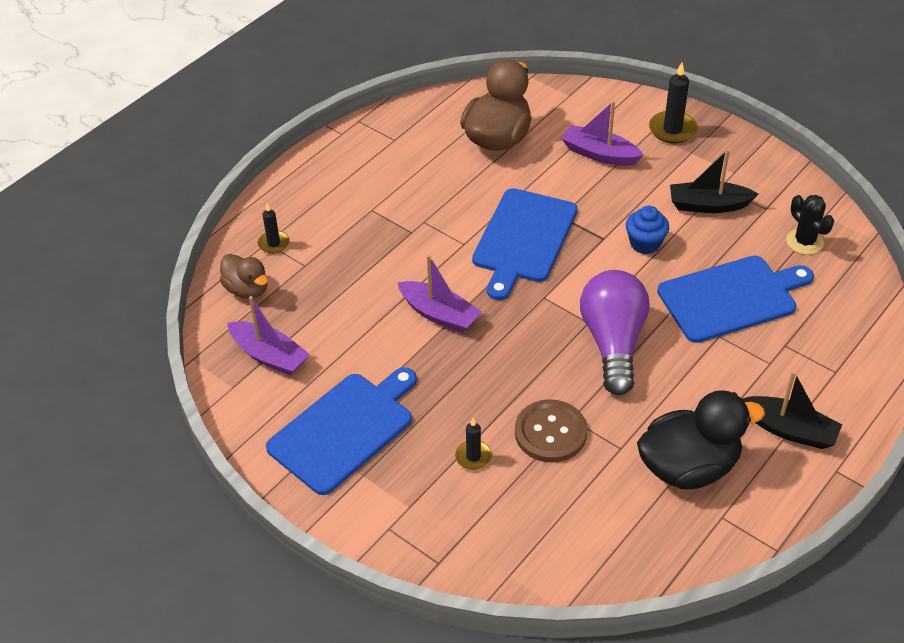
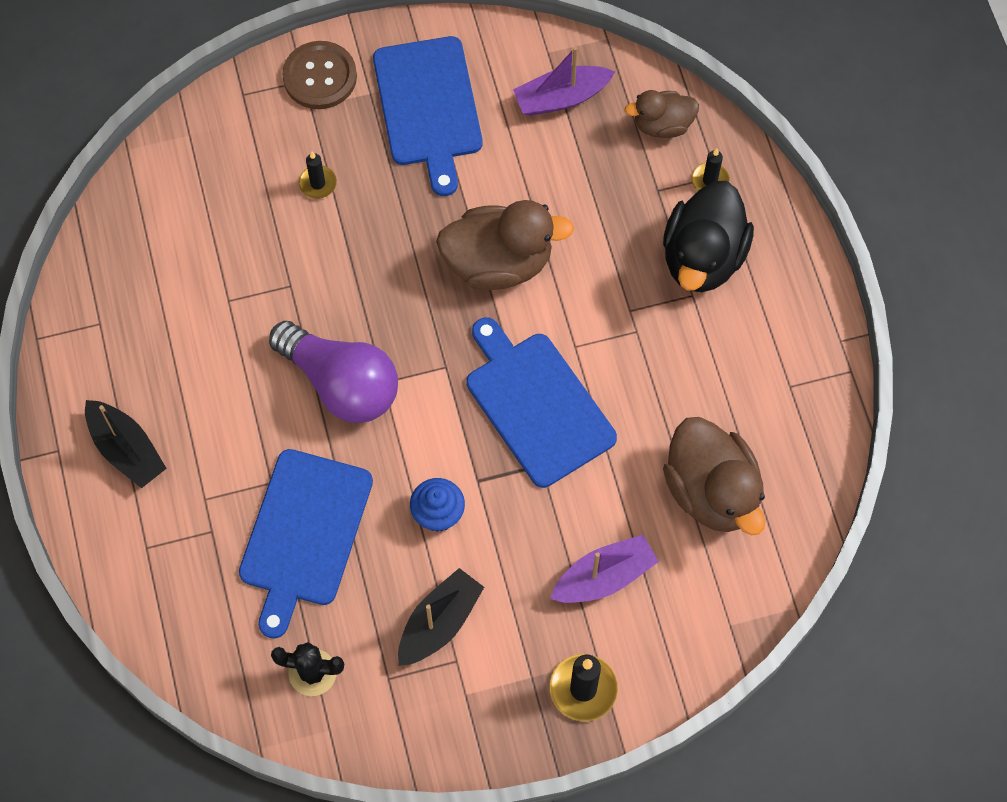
camera: 125 degrees right, 20 degrees up
(439, 314) = (498, 262): purple boat -> brown duck
(550, 432) = (290, 258): brown button -> brown button (320, 77)
(688, 467) = (164, 337): black duck -> black duck (703, 257)
(789, 430) = (126, 449): black boat -> black boat turned 105 degrees counterclockwise

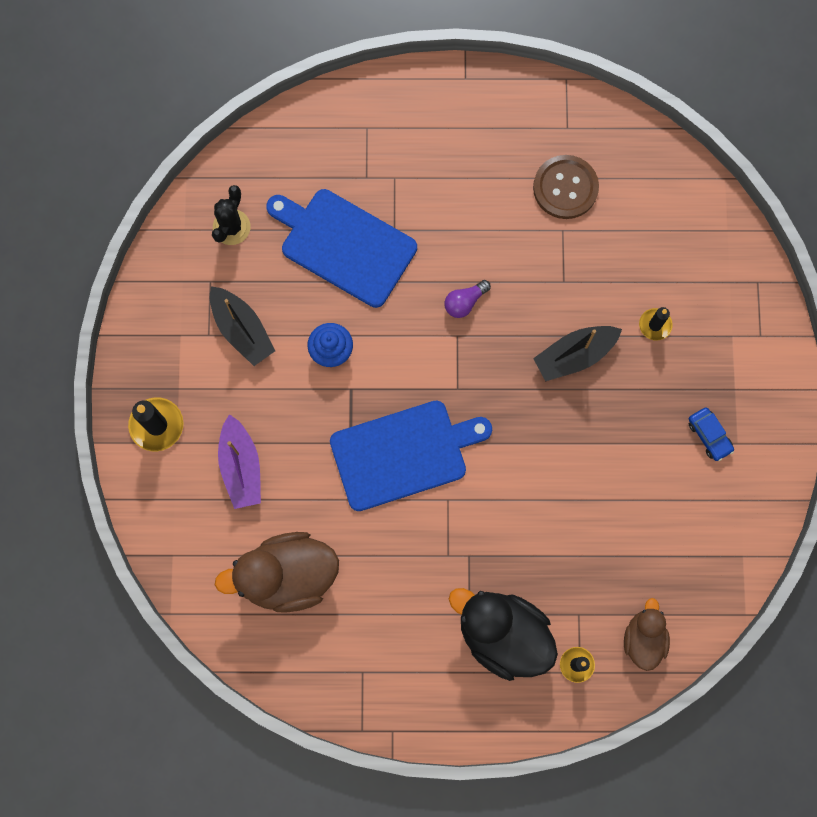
camera: 105 degrees right, 10 degrees up
(126, 449) = (452, 128): black boat -> black boat (574, 355)
(320, 77) = (761, 350): brown button -> brown button (565, 188)
(341, 383) = (465, 302): purple light bulb -> purple light bulb, size x0.42
(428, 107) = (709, 435): blue cutting board -> blue car
(498, 262) = (542, 457): brown duck -> none
(561, 98) = (692, 555): purple boat -> none

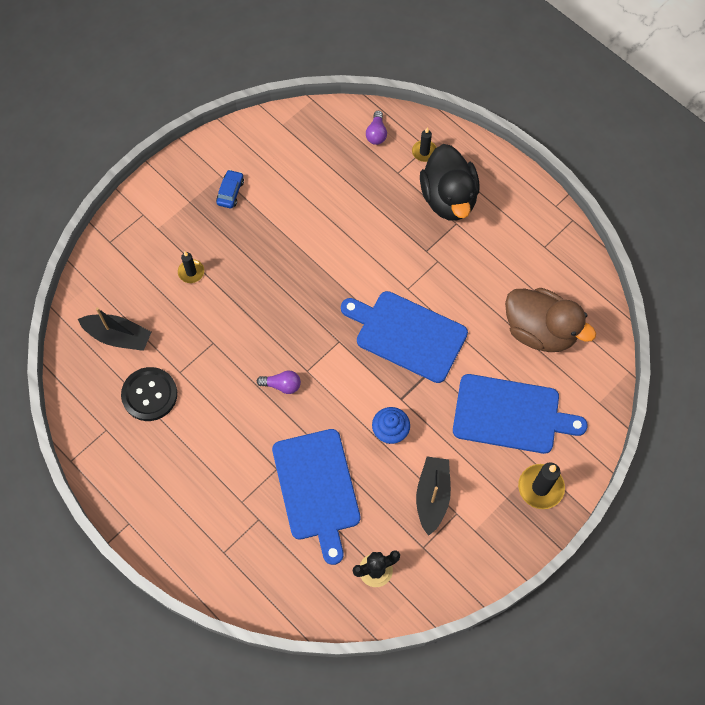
camera: 135 degrees left, 10 degrees down
(241, 467) = (510, 415): purple boat -> blue cutting board
(565, 188) = (149, 395): brown button -> black button
(574, 355) = (253, 297): black boat -> black boat (118, 336)
(643, 638) = (376, 133): brown duck -> purple light bulb

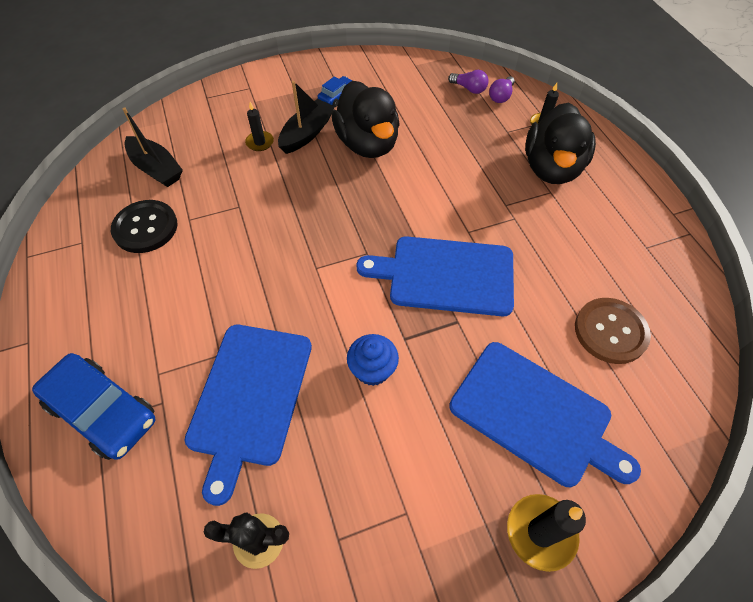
camera: 25 degrees right, 10 degrees down
(222, 543) = (103, 411): none -> blue car
(282, 385) = (281, 271): purple light bulb -> purple light bulb (469, 89)
(285, 235) = (367, 144): none -> black duck
(407, 334) = (446, 275): blue cutting board -> blue cutting board turned 45 degrees counterclockwise
(432, 496) = (385, 474): black boat -> black boat (307, 133)
(540, 331) = (610, 331): brown duck -> brown button

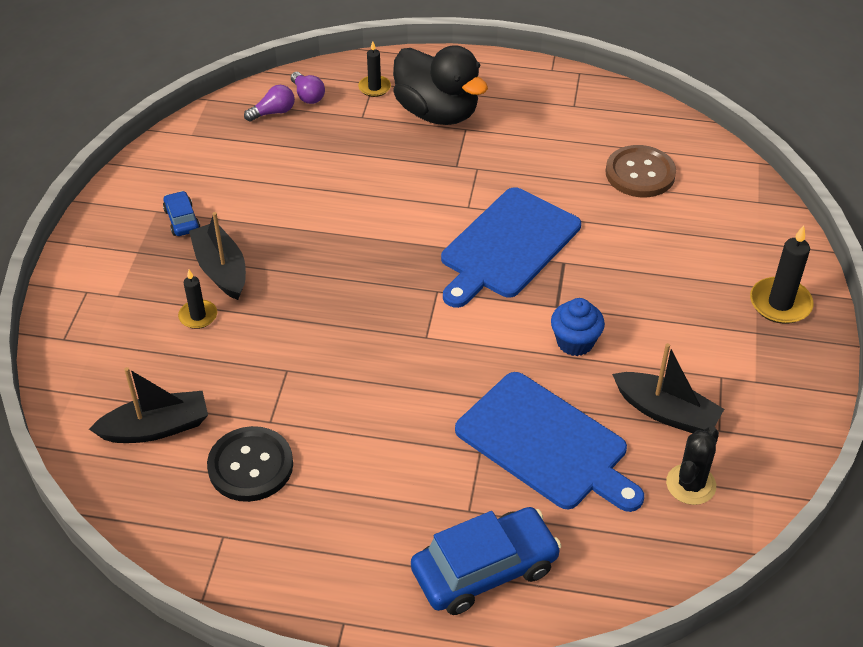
camera: 60 degrees left, 10 degrees down
(334, 480) = (666, 412): none -> black boat
(367, 144) = (284, 227): black duck -> none
(535, 415) = (685, 258): blue cutting board -> none

